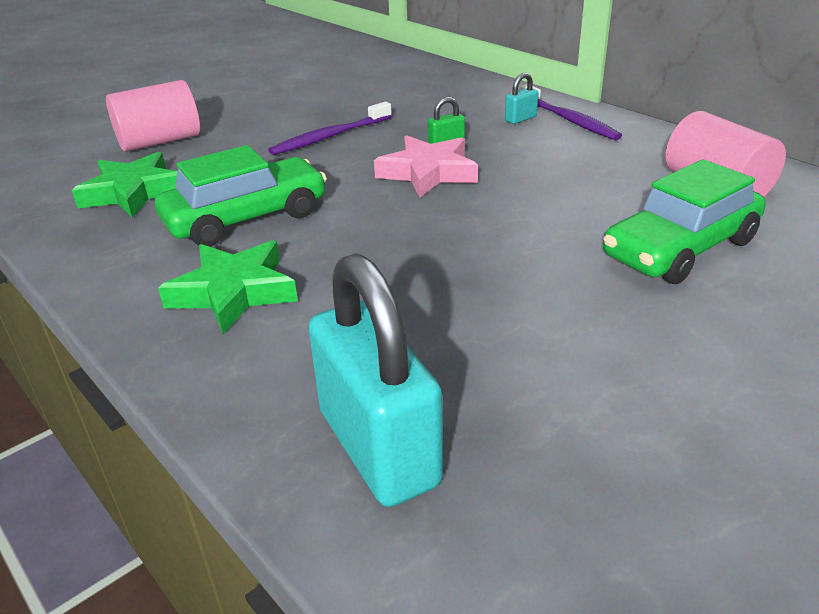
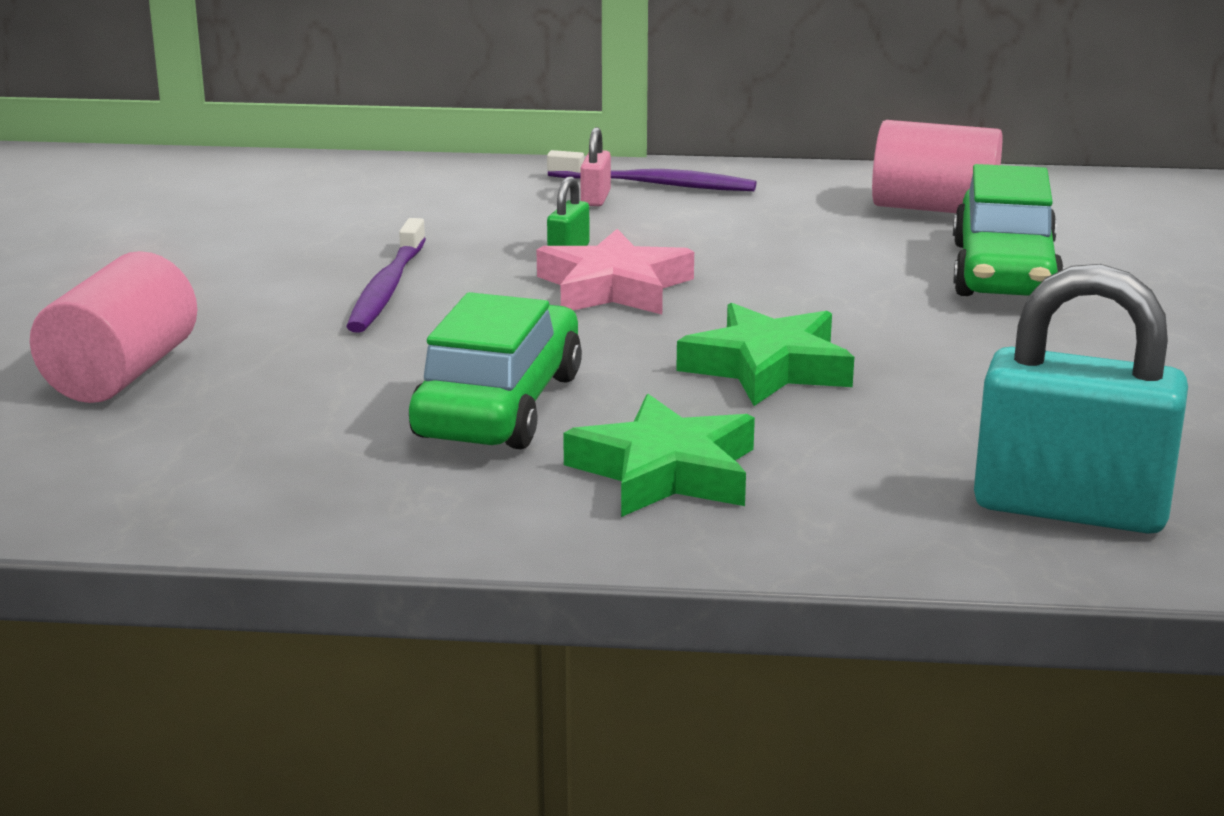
camera: 45 degrees left, 10 degrees down
(133, 192) = (254, 439): green star -> green star (767, 367)
(520, 119) = (595, 198): turquoise padlock -> pink padlock

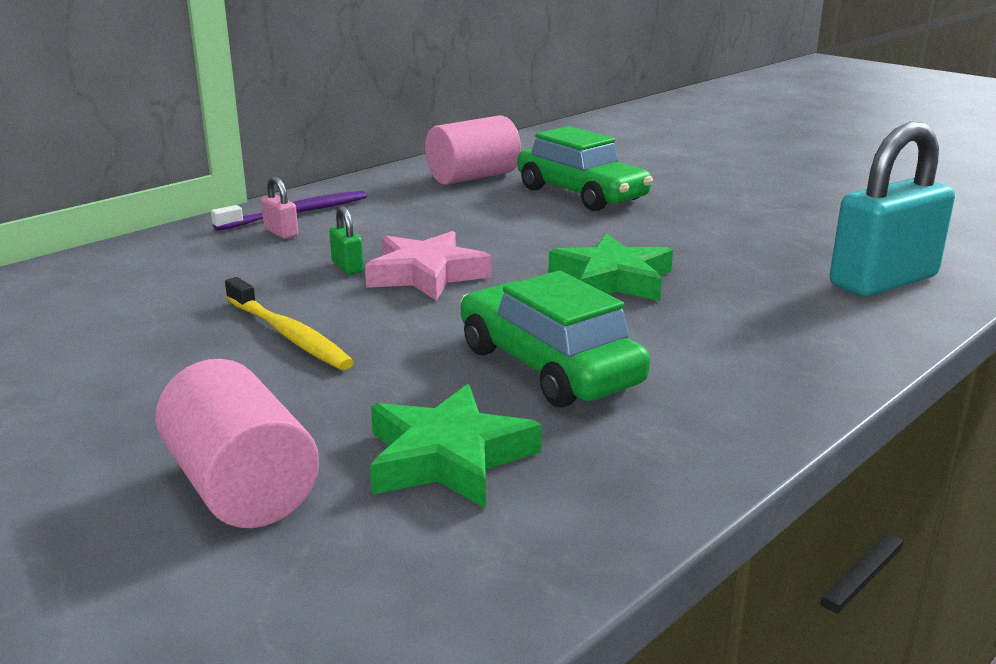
camera: 50 degrees left, 0 degrees up
(387, 288) = (289, 335): purple toothbrush -> yellow toothbrush
(665, 471) = (718, 353): green star -> green star (448, 458)

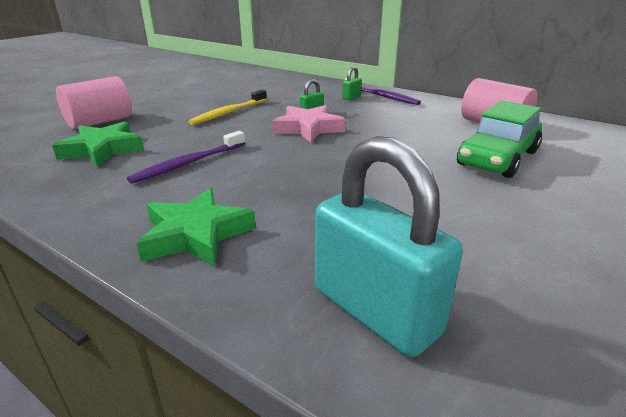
camera: 80 degrees right, 5 degrees up
(281, 233) = (351, 97): pink padlock -> green padlock
(548, 366) = (188, 163): green car -> purple toothbrush
(612, 280) = (321, 175): green star -> green star (195, 234)

